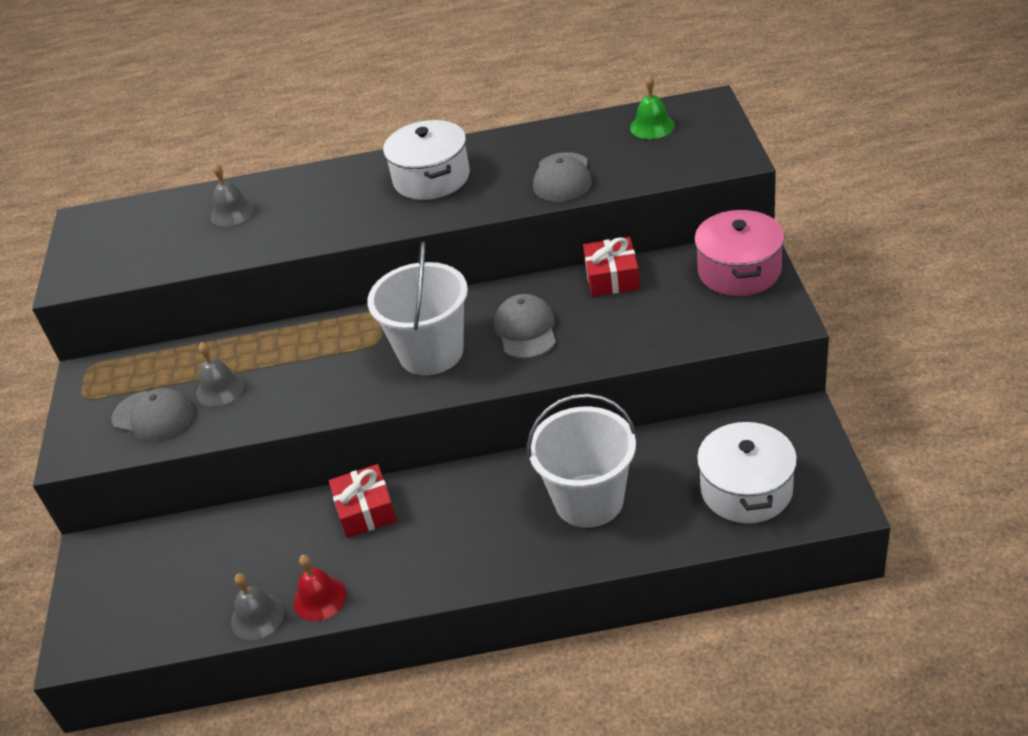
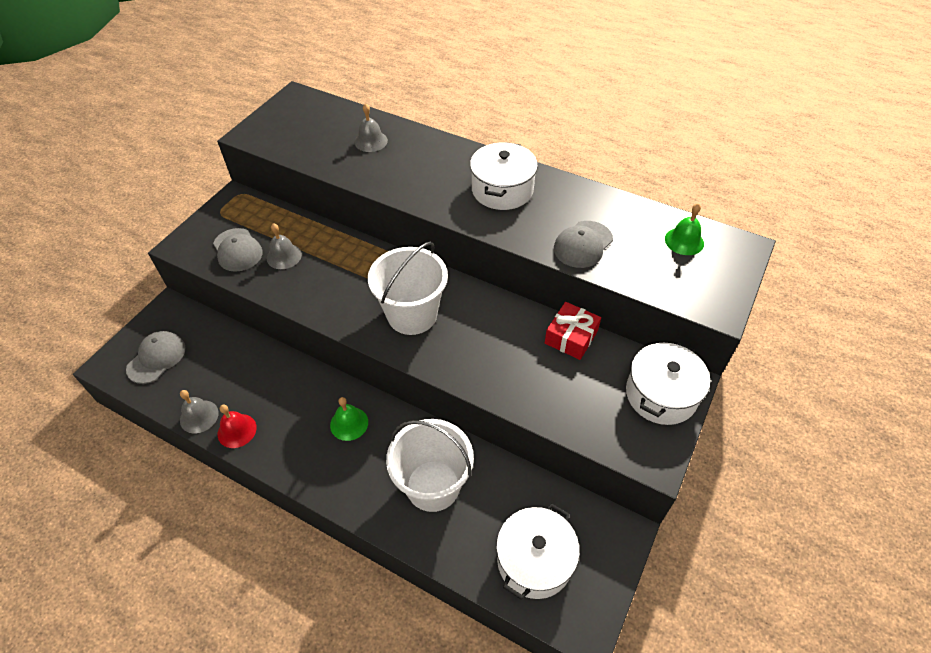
camera: 30 degrees right, 10 degrees up
(365, 510) = (311, 389): red gift -> none
(443, 510) = (349, 423): none -> green bell
(526, 330) = (480, 339): grey cap -> grey cap (156, 358)
(739, 271) = (661, 394): pink pot -> white pot

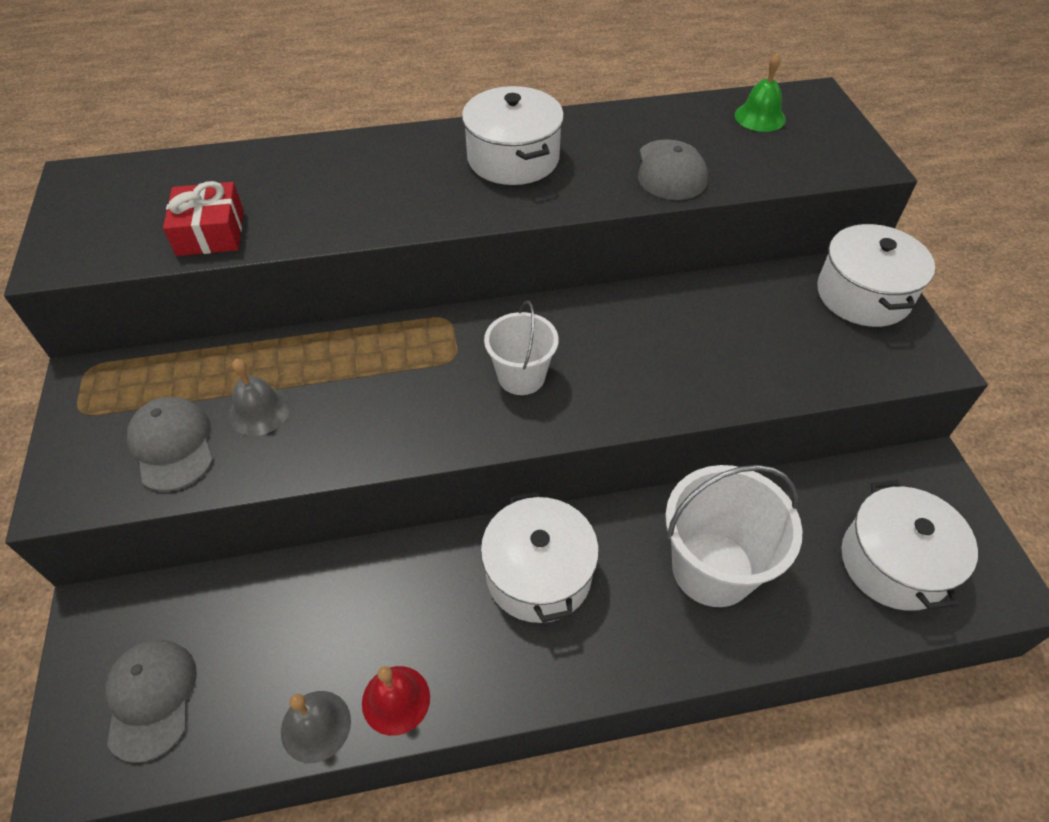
camera: 40 degrees left, 0 degrees up
(237, 250) = (172, 445): grey cap -> grey cap turned 135 degrees counterclockwise
(349, 423) = (538, 574): green bell -> white pot
(371, 141) = (270, 183): grey bell -> none
(412, 315) = (521, 376): white bucket -> white bucket, size x0.60
(571, 337) = (720, 292): red gift -> red gift (210, 232)

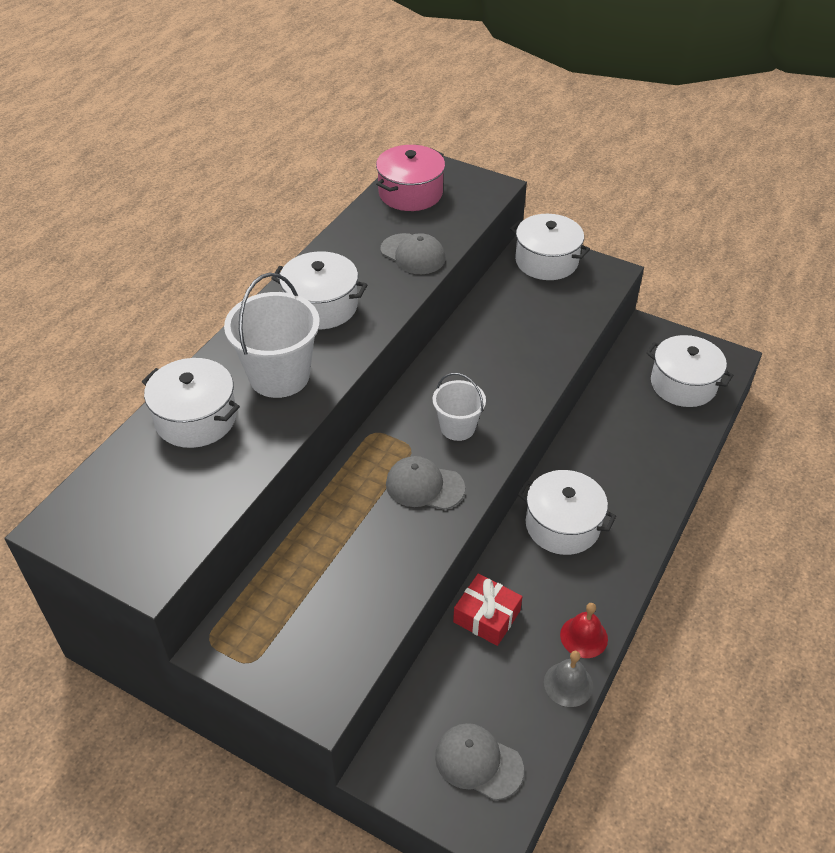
camera: 50 degrees left, 5 degrees down
(172, 445) = (337, 622): grey cap -> grey cap (424, 486)
(210, 232) = (219, 479): red gift -> red gift (486, 616)
(259, 411) = (354, 563): grey bell -> none
(276, 175) = (196, 418): none -> white pot
(712, 568) = (625, 452): white bucket -> white bucket (279, 376)
(760, 117) = (410, 193): green bell -> pink pot

